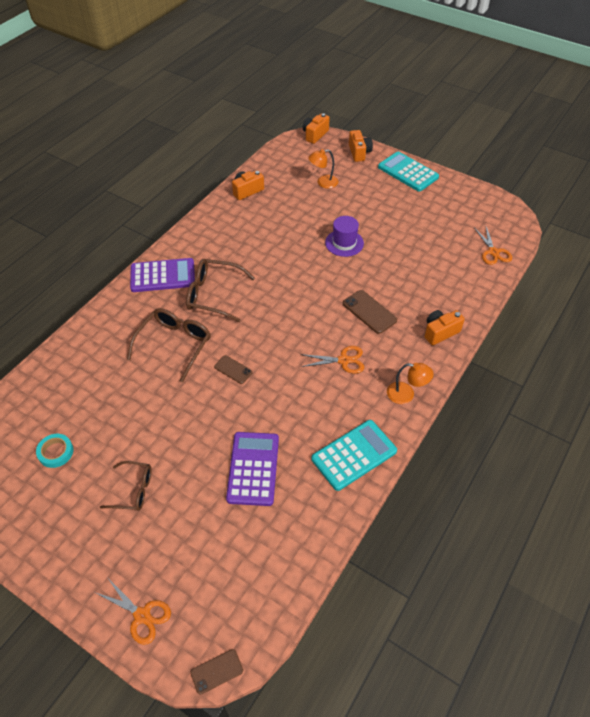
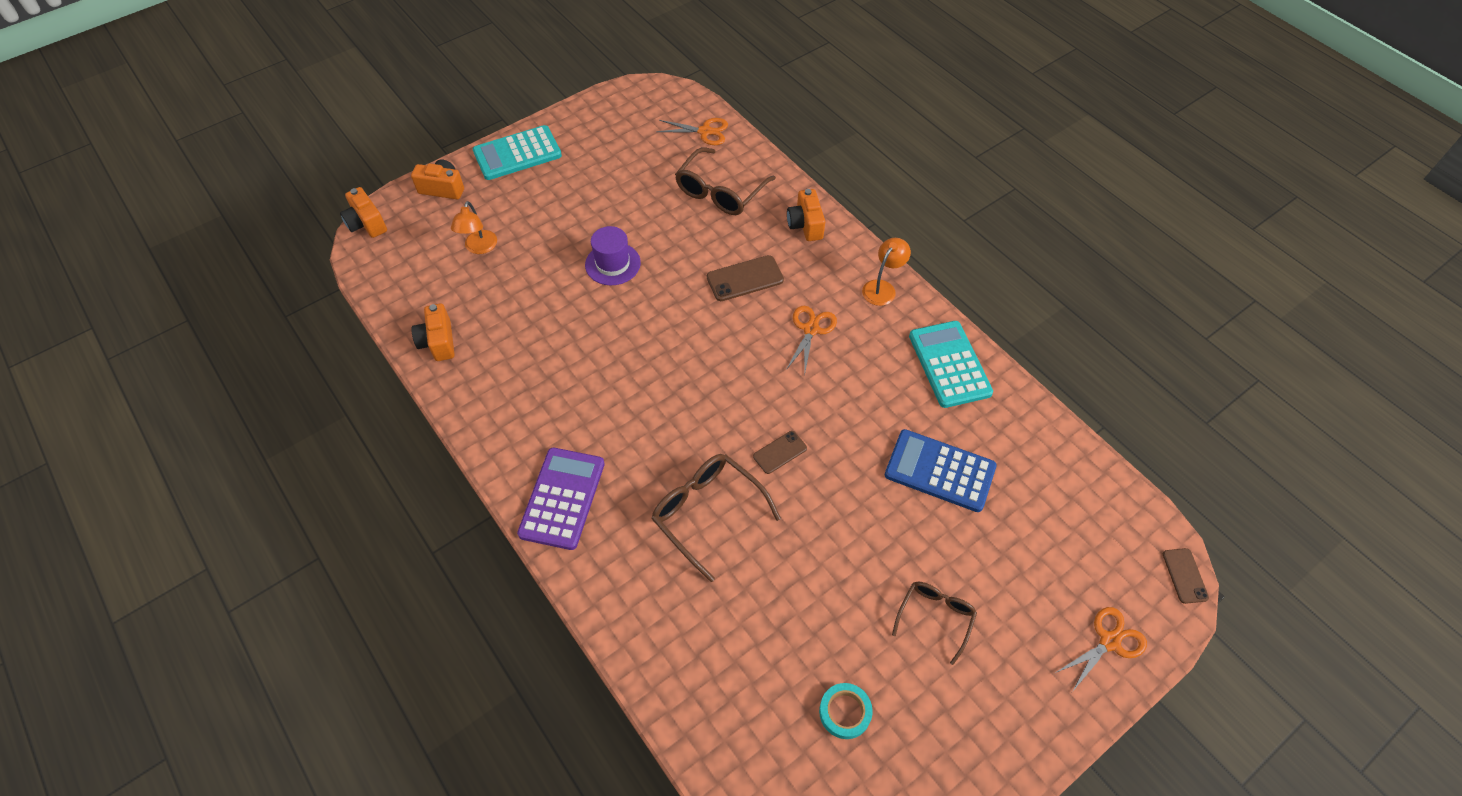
camera: 70 degrees left, 5 degrees up
(213, 295) = (634, 441): brown glasses -> brown glasses (720, 192)
(253, 468) = (940, 471): purple calculator -> blue calculator

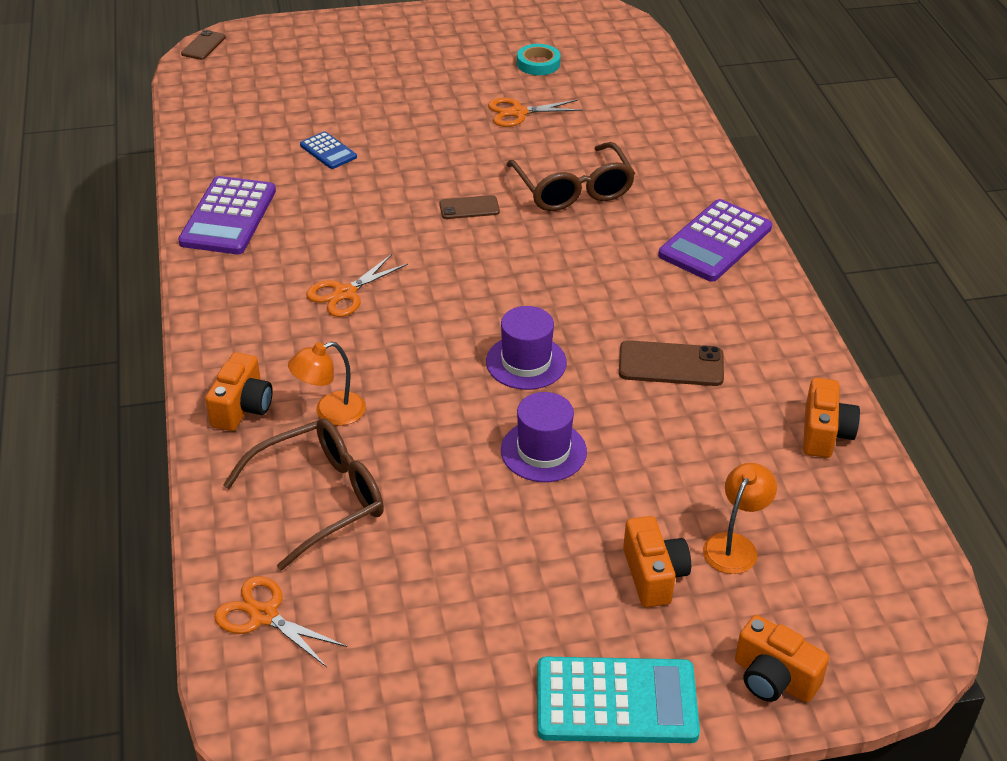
camera: 155 degrees left, 15 degrees down
(367, 223) = (920, 658): orange camera -> orange camera (653, 575)
(655, 322) = (526, 362): none -> purple hat
(745, 279) = (378, 371): brown phone -> brown phone (671, 364)
(882, 288) = (221, 305): orange lamp -> orange lamp (330, 412)
(935, 617) = (424, 82): brown glasses -> none
(940, 471) = (328, 151): blue calculator -> blue calculator, size x0.53
(949, 364) = (228, 217): turquoise calculator -> purple calculator
(1109, 641) = (304, 37): orange scissors -> orange scissors (518, 112)

